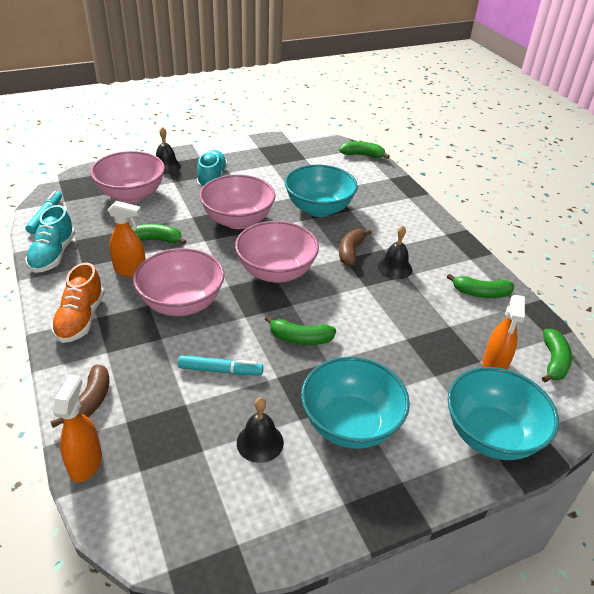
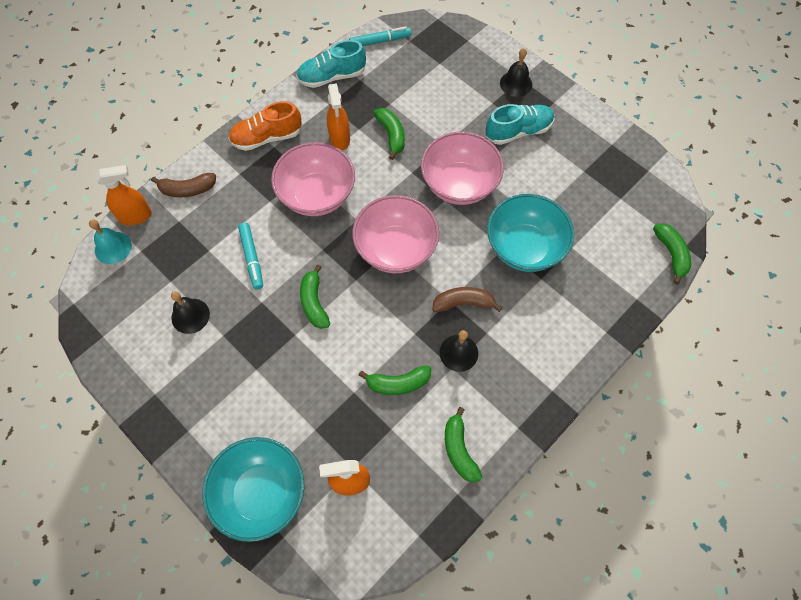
camera: 70 degrees right, 25 degrees up
(113, 500) = (113, 247): none -> turquoise bell
(131, 195) = (449, 82): pink bowl -> none
(350, 424) = (231, 375): turquoise bowl -> none
(553, 361) = (382, 542): green banana -> green banana (398, 383)

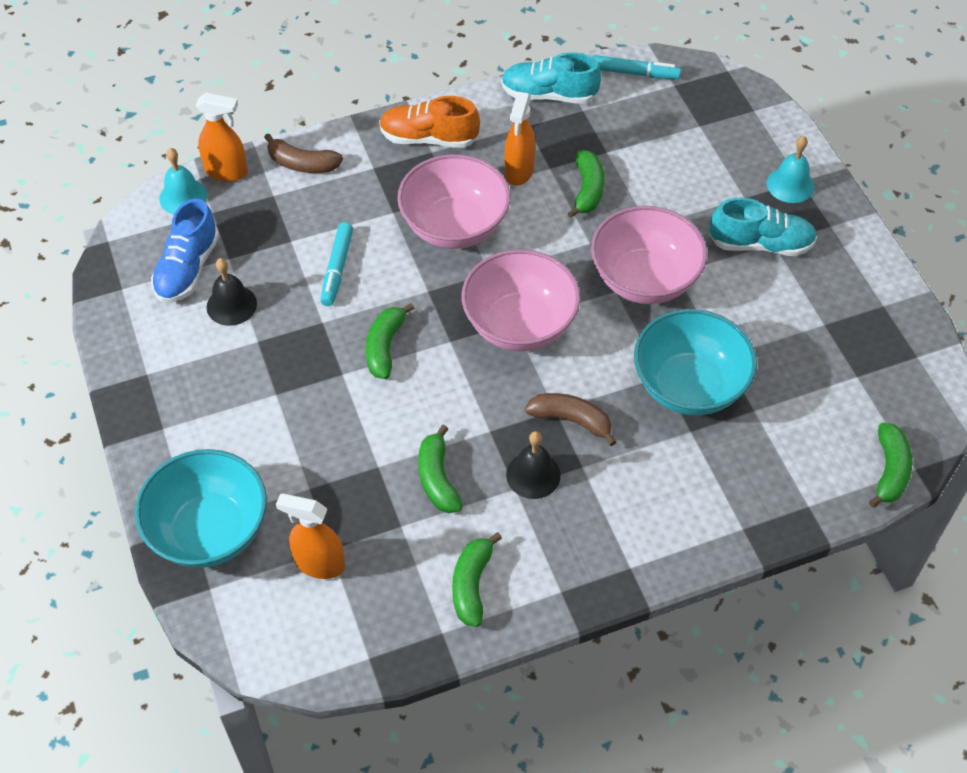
camera: 25 degrees right, 10 degrees down
(144, 301) = (188, 268): none -> blue shoe
(398, 383) = (437, 478): green banana -> green banana turned 60 degrees clockwise
(516, 83) = (790, 185): black bell -> turquoise bell

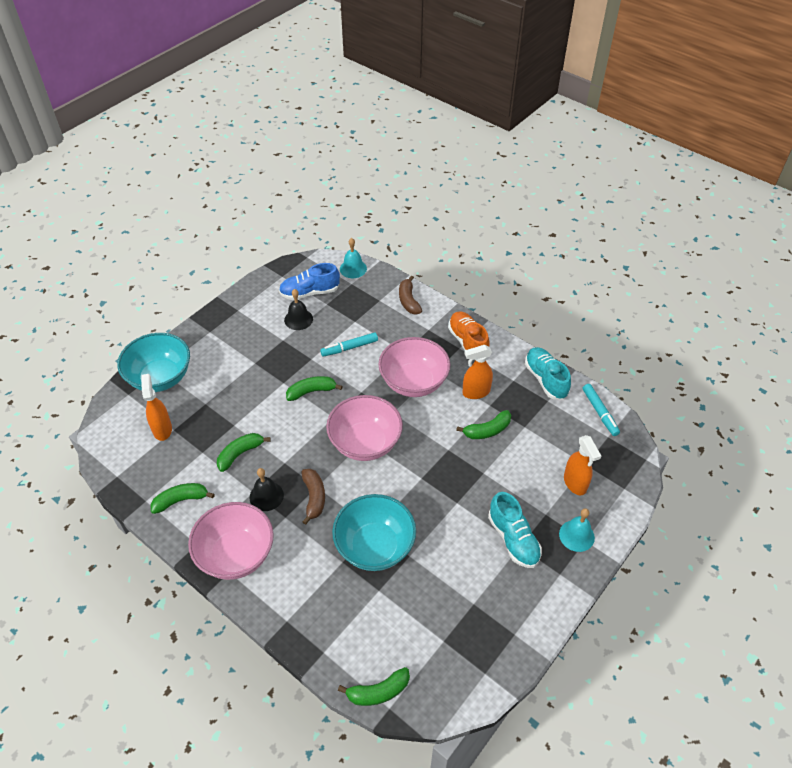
camera: 60 degrees right, 5 degrees down
(227, 172) = (381, 276): orange spray bottle -> orange spray bottle (575, 483)
(644, 280) = (440, 488): pink bowl -> pink bowl (236, 554)

